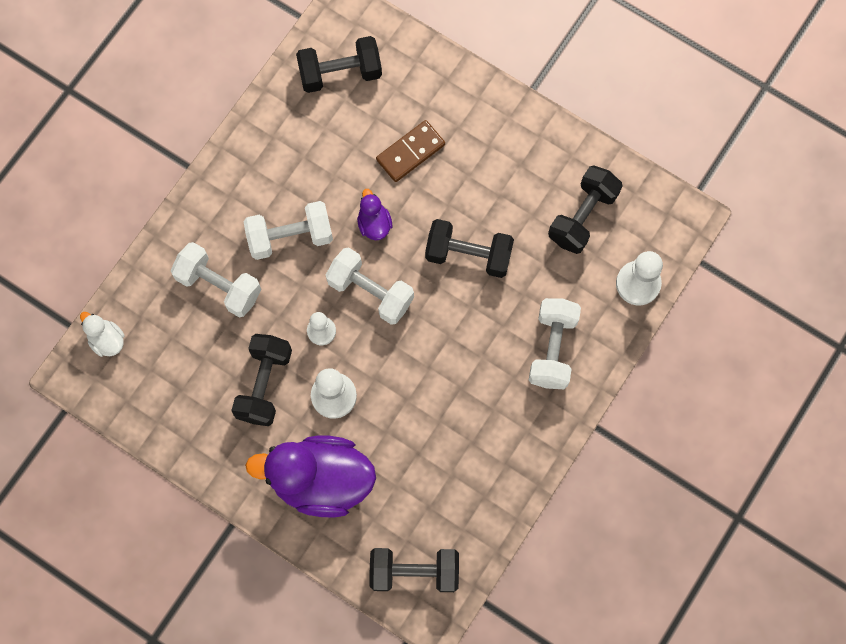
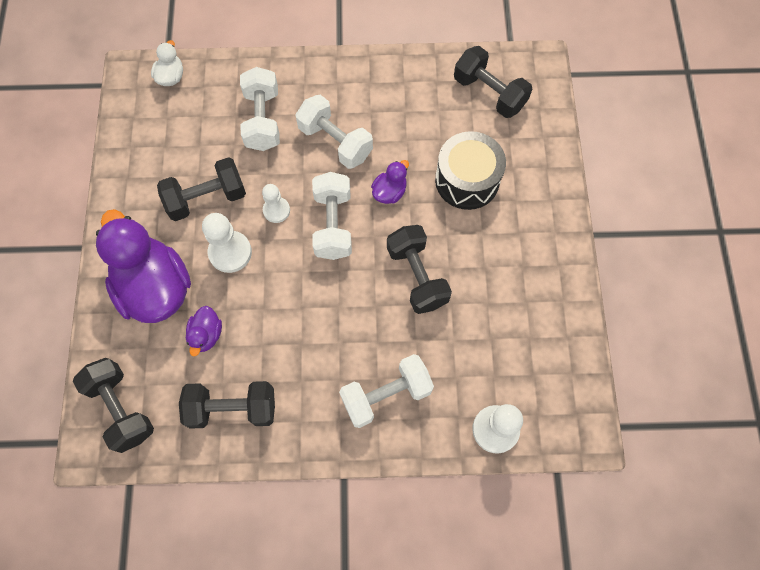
camera: 55 degrees right, 5 degrees down
(397, 462) = (206, 334): none -> purple duck
(410, 152) = (467, 180): brown domino -> black drum
(582, 216) = (518, 343): black dumbbell -> black dumbbell (232, 408)

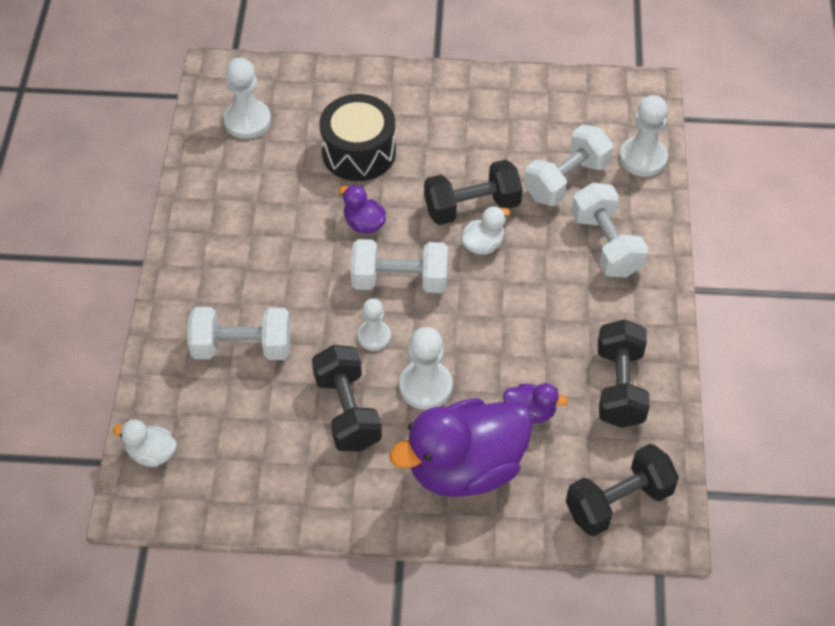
camera: 85 degrees left, 15 degrees down
(335, 142) = (288, 272): white dumbbell -> white dumbbell (566, 180)
(376, 288) = (483, 244): none -> white duck
(489, 93) = (247, 121): black dumbbell -> white pawn

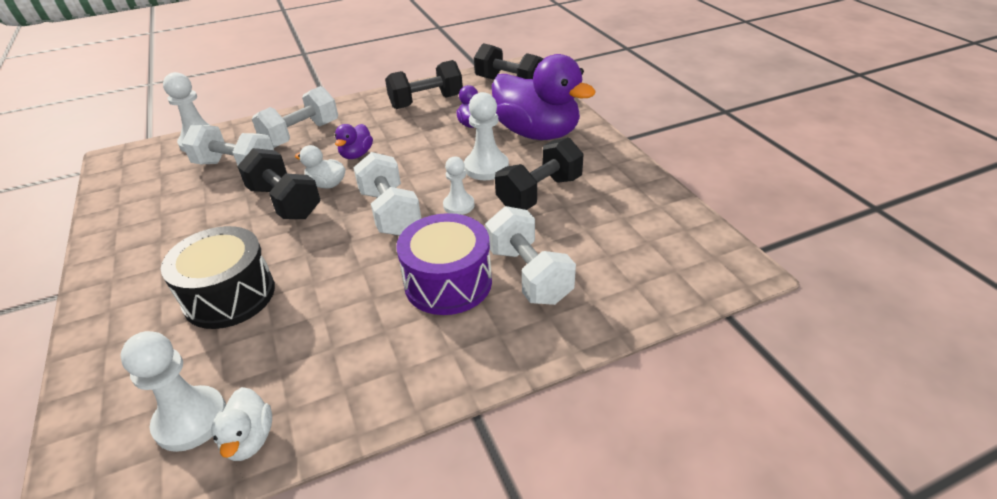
camera: 115 degrees left, 15 degrees down
(152, 453) = (685, 281): white duck -> white duck (249, 439)
(273, 289) = (448, 282): none -> purple drum
(364, 224) = (332, 255): purple duck -> purple duck (356, 154)

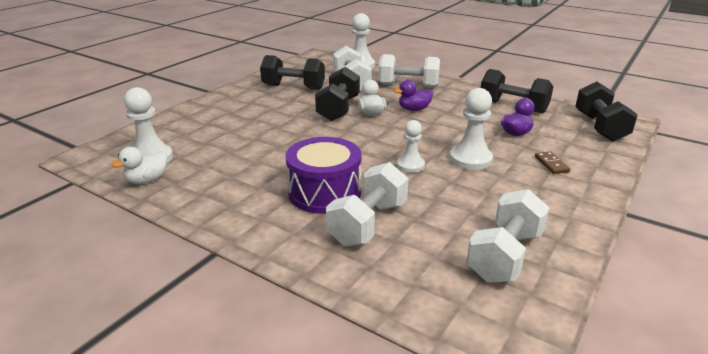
camera: 55 degrees right, 10 degrees down
(229, 295) = (245, 129): black drum -> none
(390, 212) = (370, 144): white dumbbell -> white dumbbell (505, 256)
(537, 133) = (551, 164): purple duck -> brown domino
(539, 193) = (472, 194): black dumbbell -> black dumbbell (293, 87)

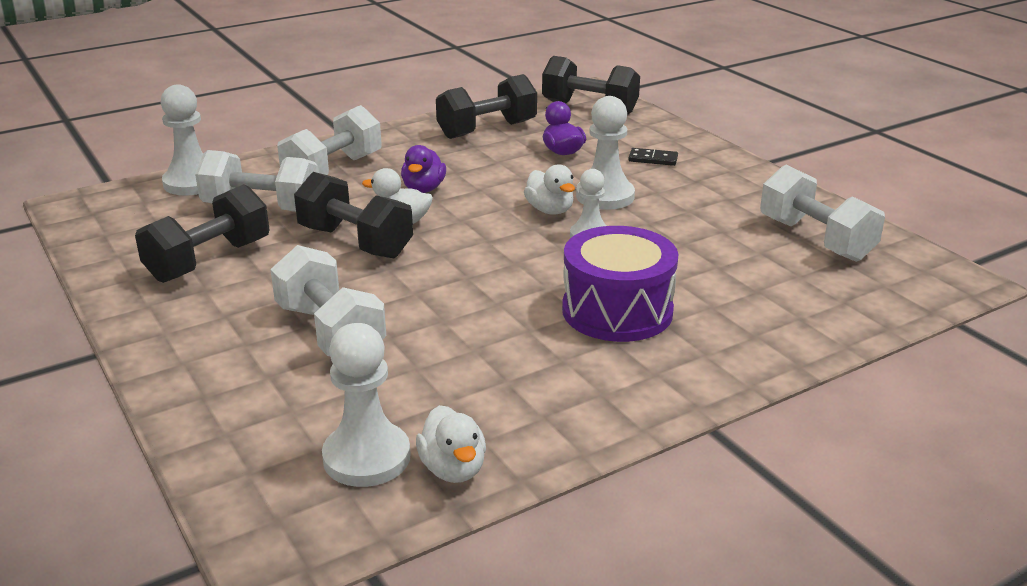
camera: 65 degrees left, 0 degrees up
(368, 223) = (712, 298): white dumbbell -> white dumbbell (330, 332)
(430, 147) = (550, 210): none -> white duck
(551, 164) = (653, 159): brown domino -> black domino

